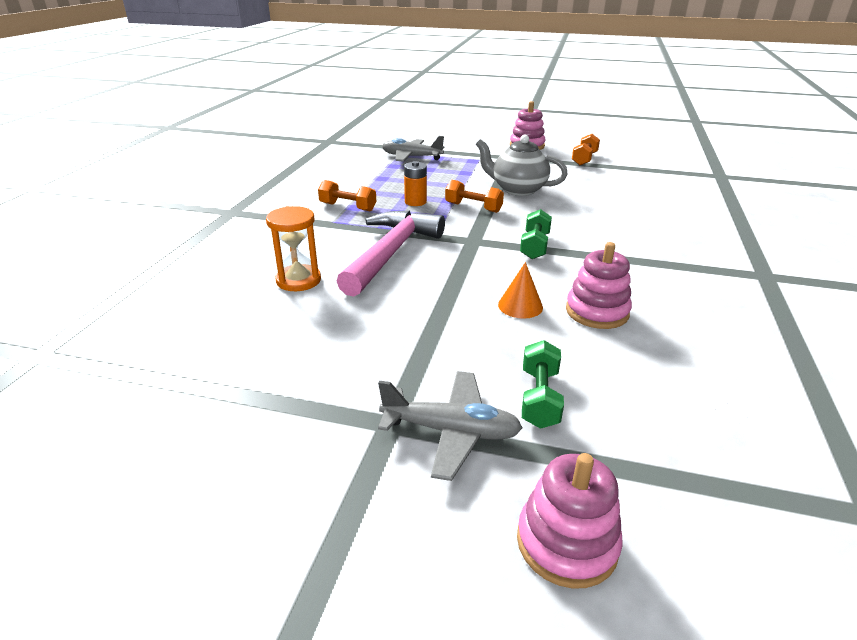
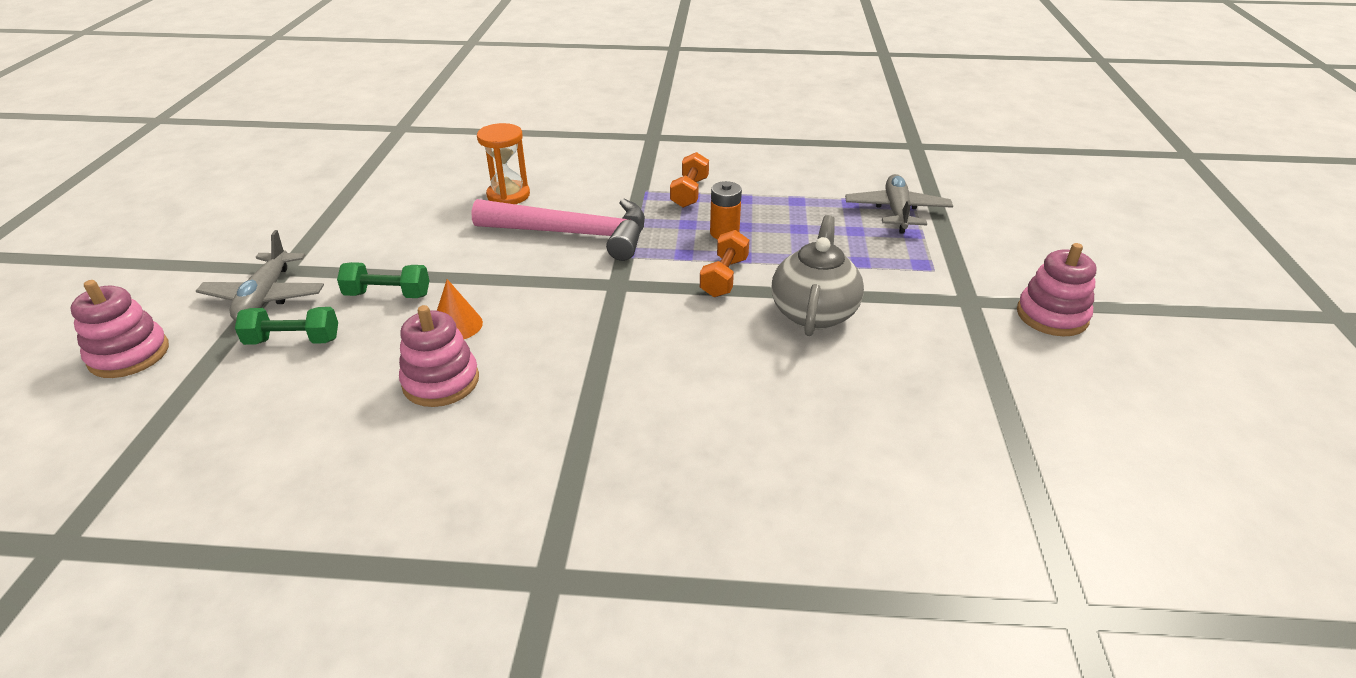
camera: 80 degrees right, 5 degrees up
(534, 246) = (611, 332): green dumbbell -> green dumbbell (388, 295)
(584, 159) = (1028, 388): orange dumbbell -> none

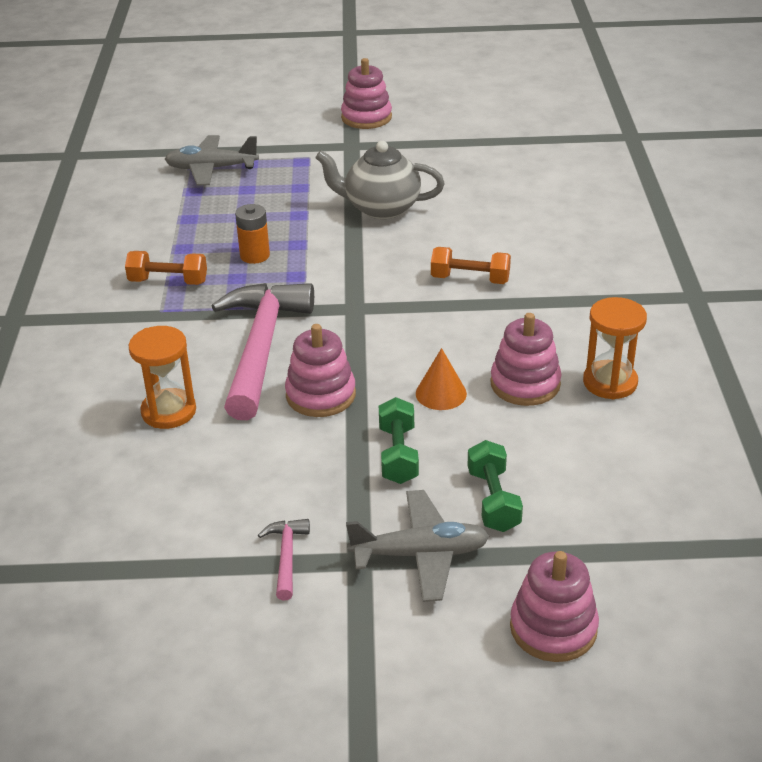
camera: 95 degrees left, 0 degrees up
(314, 240) = (286, 557): none -> pink hammer
(408, 448) = (610, 382): none -> orange hourglass
(491, 260) = (320, 395): none -> pink stacking toy
(724, 277) = (334, 251): orange dumbbell -> orange dumbbell (470, 279)

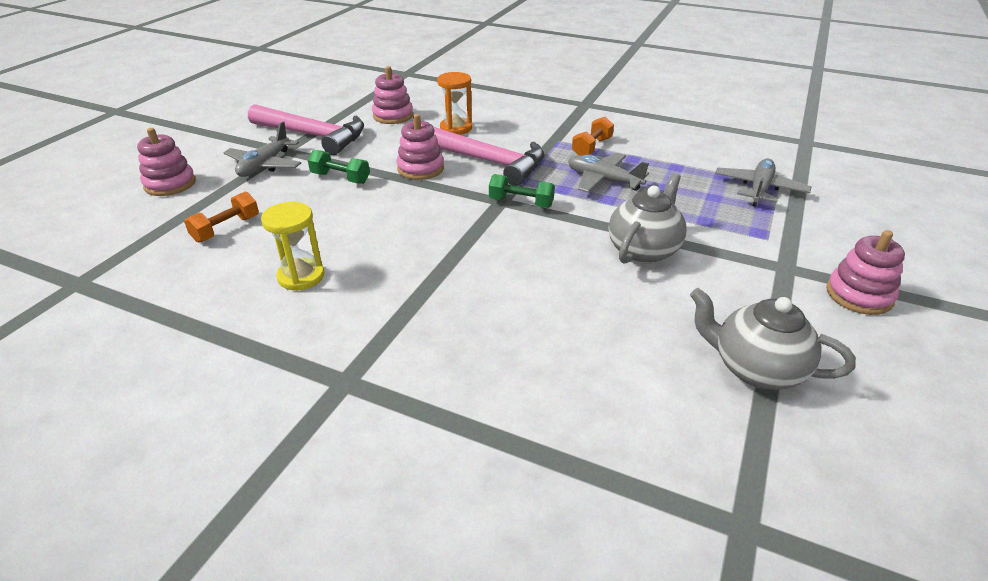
camera: 115 degrees right, 0 degrees up
(255, 255) = (603, 180): orange battery -> grey plane
(286, 557) = (313, 135): pink hammer -> pink hammer, size x2.40
(441, 393) = (374, 206): orange cone -> none
(470, 279) = (493, 259): orange dumbbell -> orange dumbbell (226, 229)
(493, 500) = (267, 195): green dumbbell -> green dumbbell (521, 203)
(495, 145) = (756, 369): none -> grey teapot
(525, 384) = (344, 240): pink stacking toy -> pink stacking toy (393, 116)
(610, 382) = (301, 276): orange hourglass -> yellow hourglass

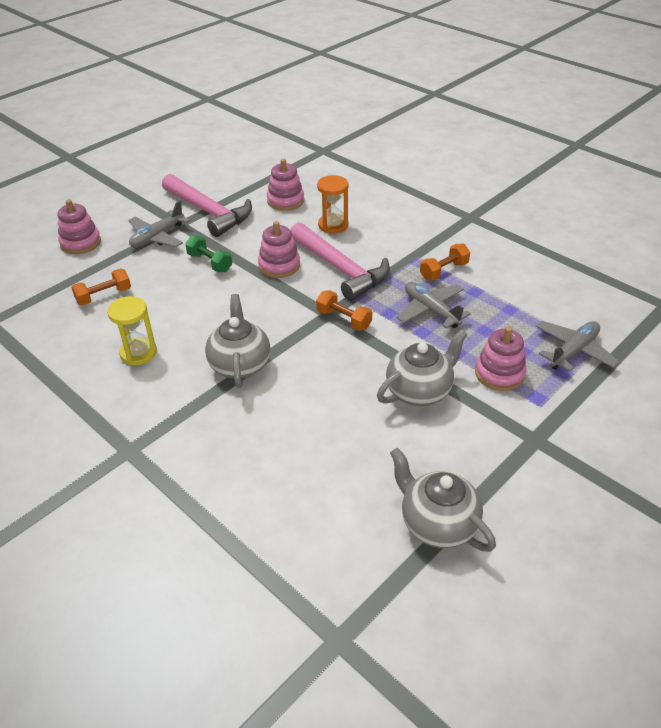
camera: 20 degrees right, 5 degrees up
(433, 264) = (240, 365): none -> grey teapot
(521, 203) = (344, 319): green dumbbell -> orange dumbbell
(859, 295) = (581, 482): pink stacking toy -> pink stacking toy (499, 373)

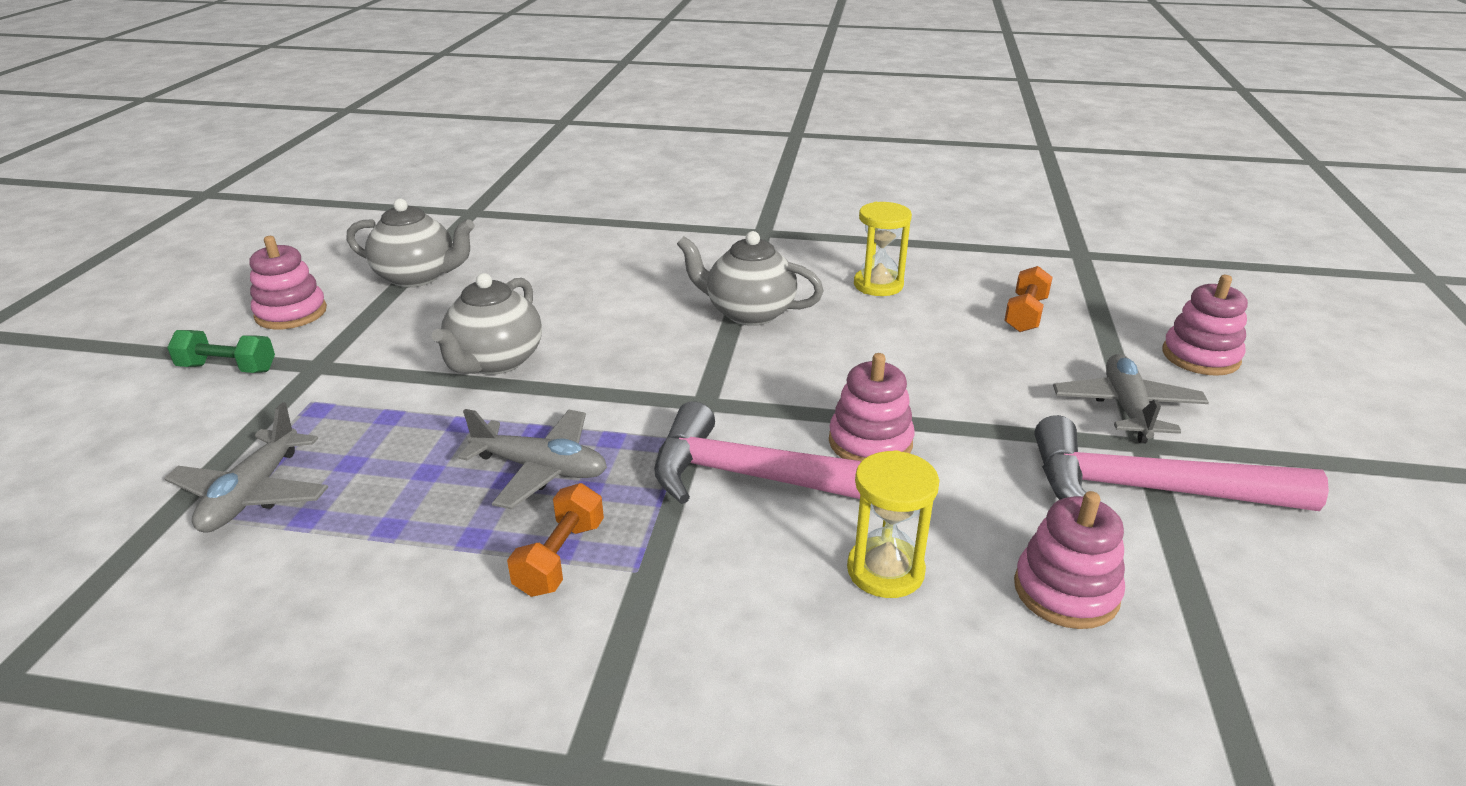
camera: 145 degrees right, 10 degrees down
(210, 263) = (979, 403): green dumbbell -> green dumbbell (228, 368)
(240, 365) = (749, 313): grey teapot -> grey teapot turned 150 degrees clockwise
(333, 225) = (885, 571): orange hourglass -> yellow hourglass
(344, 319) = (673, 404): orange dumbbell -> none
(499, 373) = (383, 418): pink stacking toy -> pink stacking toy (291, 313)

